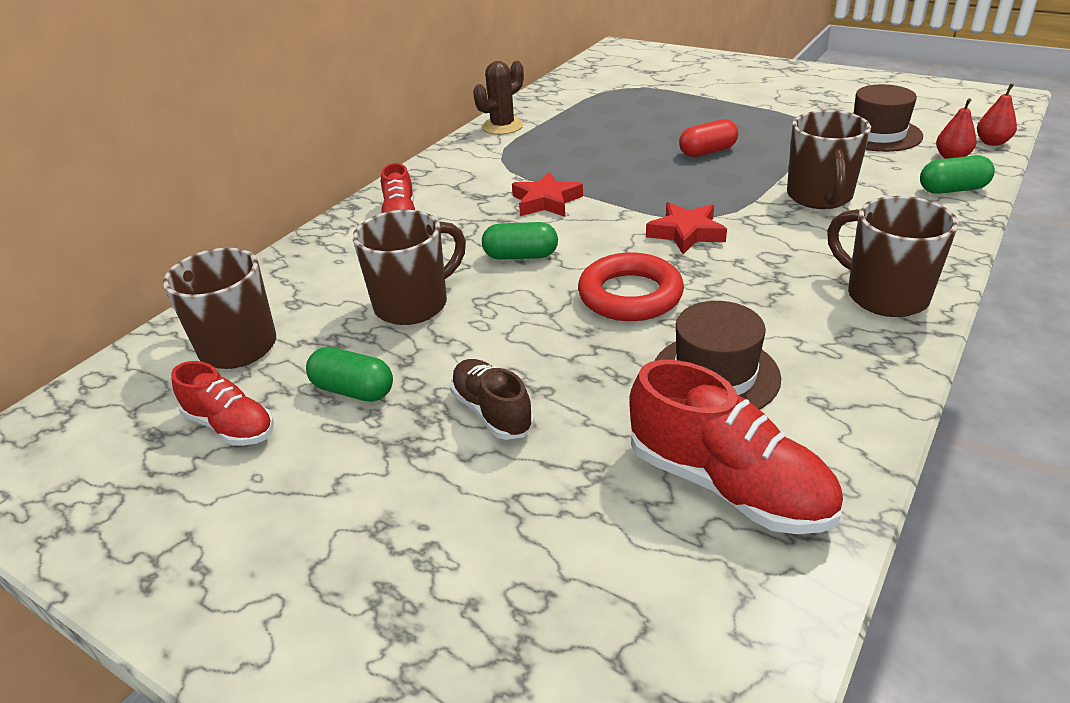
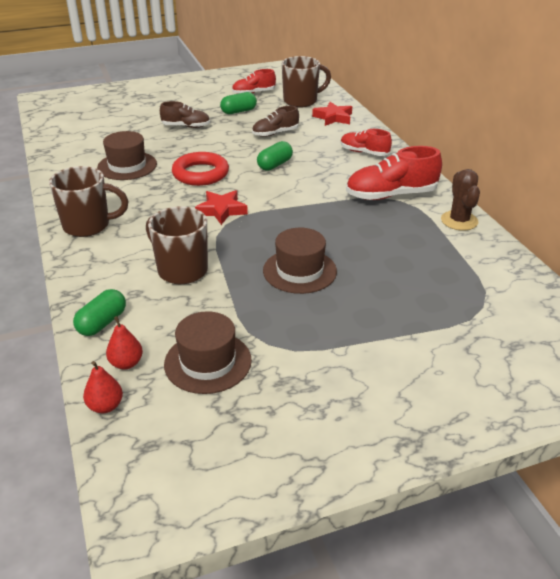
camera: 125 degrees right, 0 degrees up
(413, 304) = (275, 133): brown mug -> brown shoe
(546, 201) = (319, 191): red star -> red star (333, 117)
(707, 152) = (299, 271): red capsule -> brown hat
(728, 485) = (88, 145): red shoe -> red shoe (391, 195)

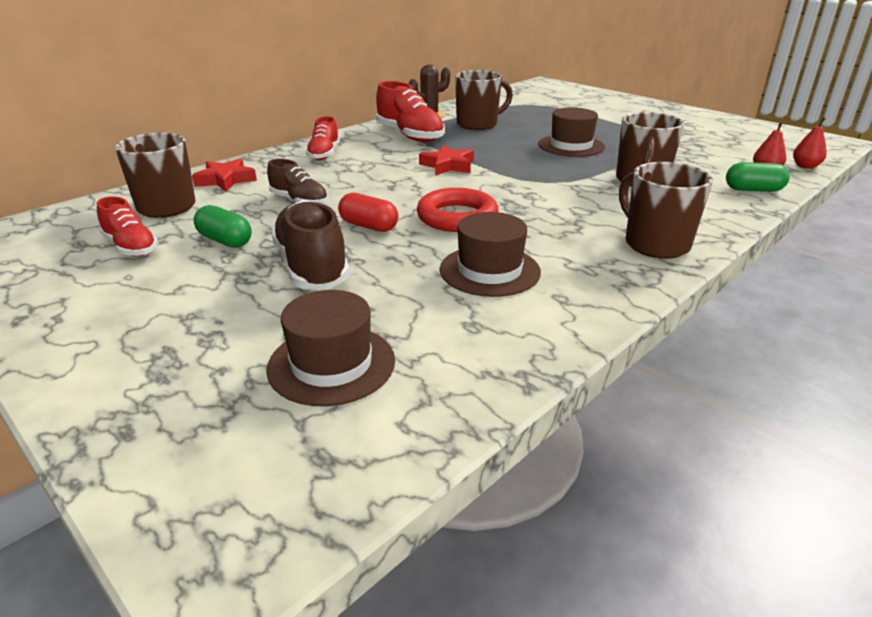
camera: 115 degrees left, 5 degrees down
(186, 126) = (311, 266): brown shoe -> brown shoe, size x1.62
(208, 362) = (712, 151): brown hat -> brown hat (331, 364)
(217, 146) = (368, 226): none -> red capsule
(221, 210) = (523, 188): red star -> red star (448, 165)
(274, 165) = (393, 185): green capsule -> none
(408, 240) = (478, 124): none -> brown mug

